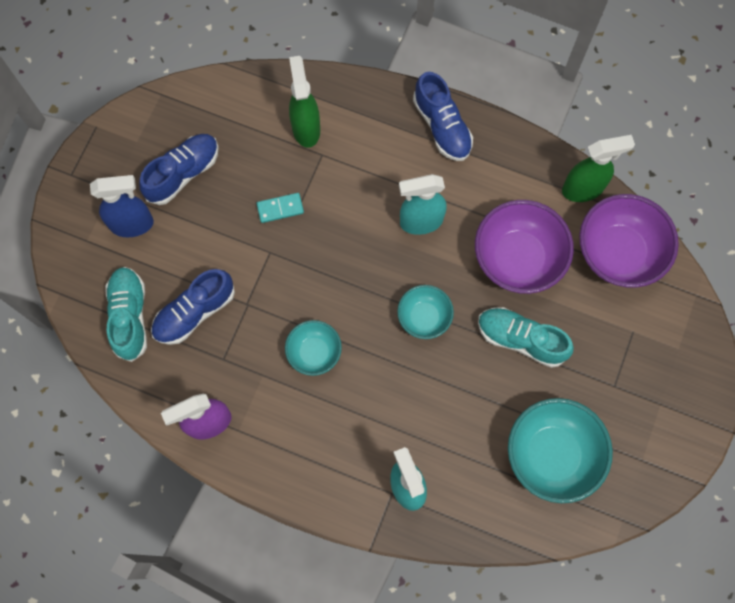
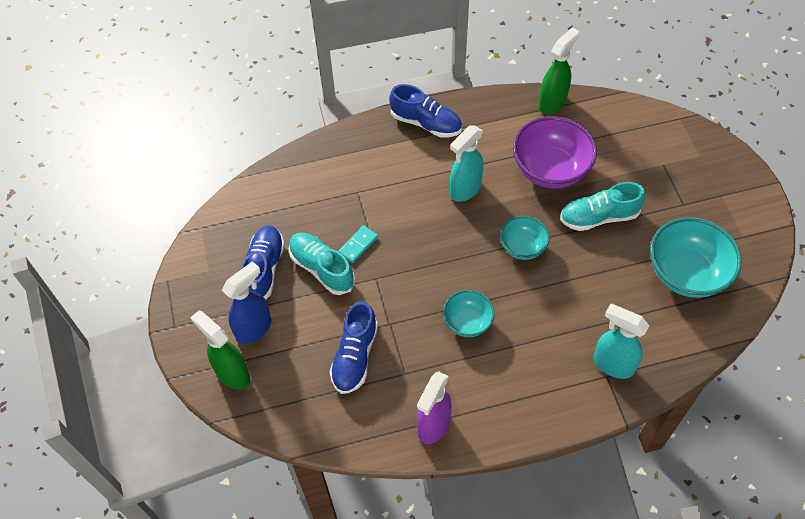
camera: 35 degrees left, 15 degrees down
(130, 316) = (307, 394): turquoise shoe -> turquoise shoe (322, 268)
(306, 128) = (331, 182): green spray bottle -> green spray bottle (232, 373)
(618, 253) = (610, 125): purple bowl -> none

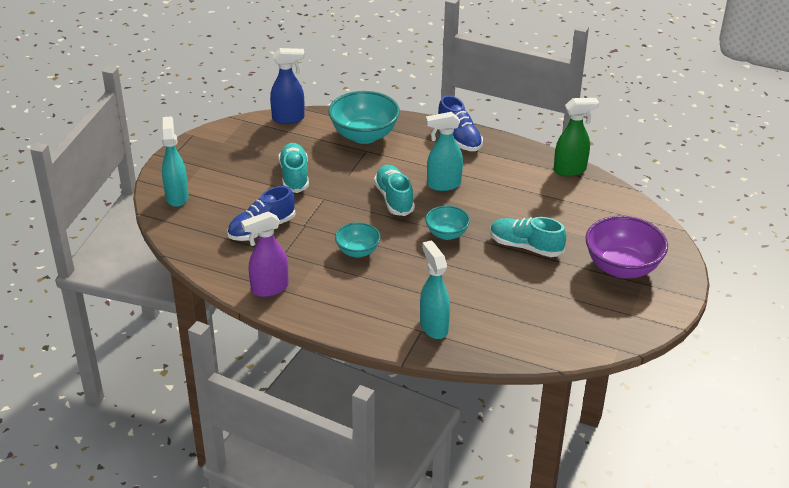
camera: 35 degrees right, 20 degrees down
(232, 373) = (177, 197): green spray bottle -> turquoise spray bottle
(254, 328) = (216, 183): blue spray bottle -> blue spray bottle (289, 118)
(264, 269) = (258, 158): blue shoe -> none
(358, 245) = (333, 177): turquoise domino -> none
(439, 235) = (394, 199): none -> turquoise shoe
(550, 170) = (521, 204): purple bowl -> purple bowl (622, 267)
(686, 273) = (555, 310): turquoise bowl -> turquoise bowl (364, 135)

